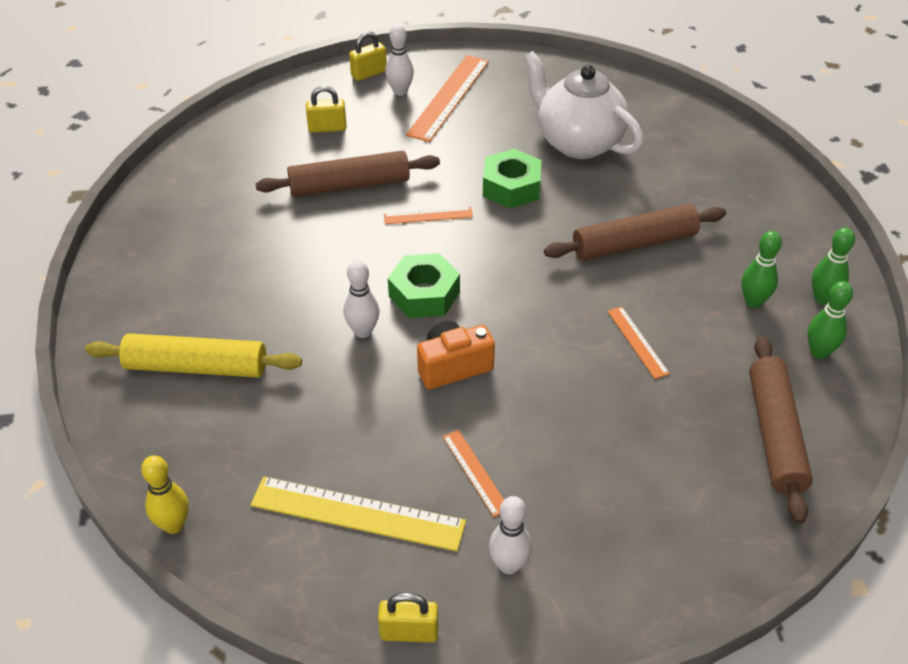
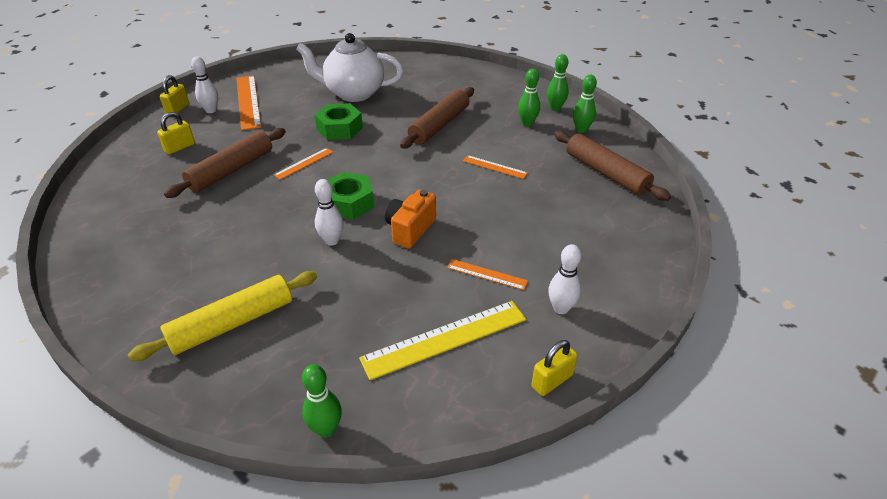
camera: 40 degrees left, 5 degrees down
(173, 525) = (326, 429): yellow bowling pin -> green bowling pin

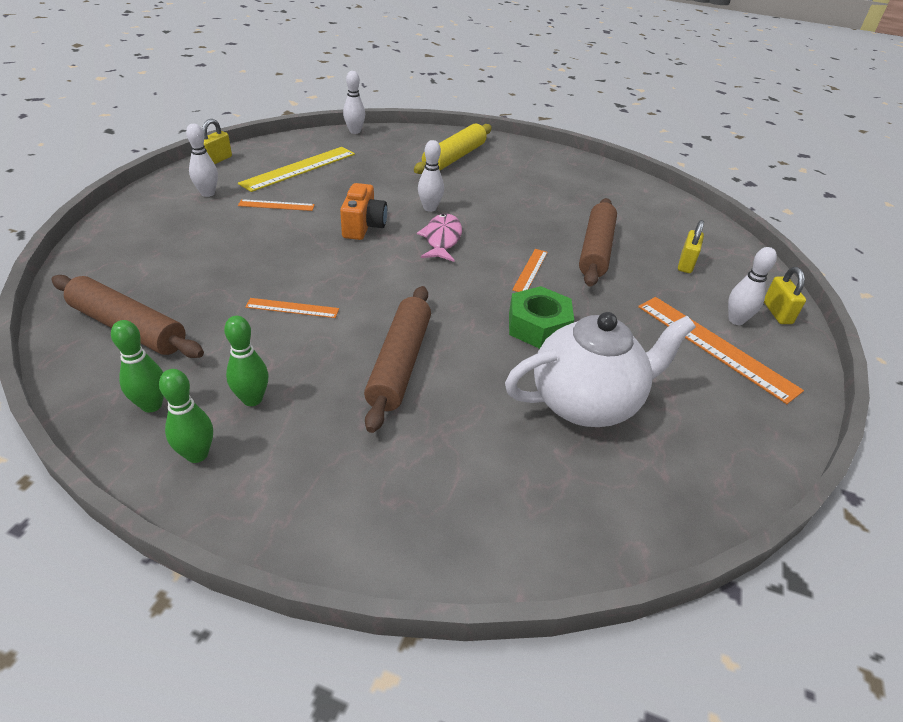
camera: 155 degrees right, 0 degrees up
(326, 429) = (355, 131): green bowling pin -> white bowling pin
(349, 203) = (442, 239): green nut -> pink fish

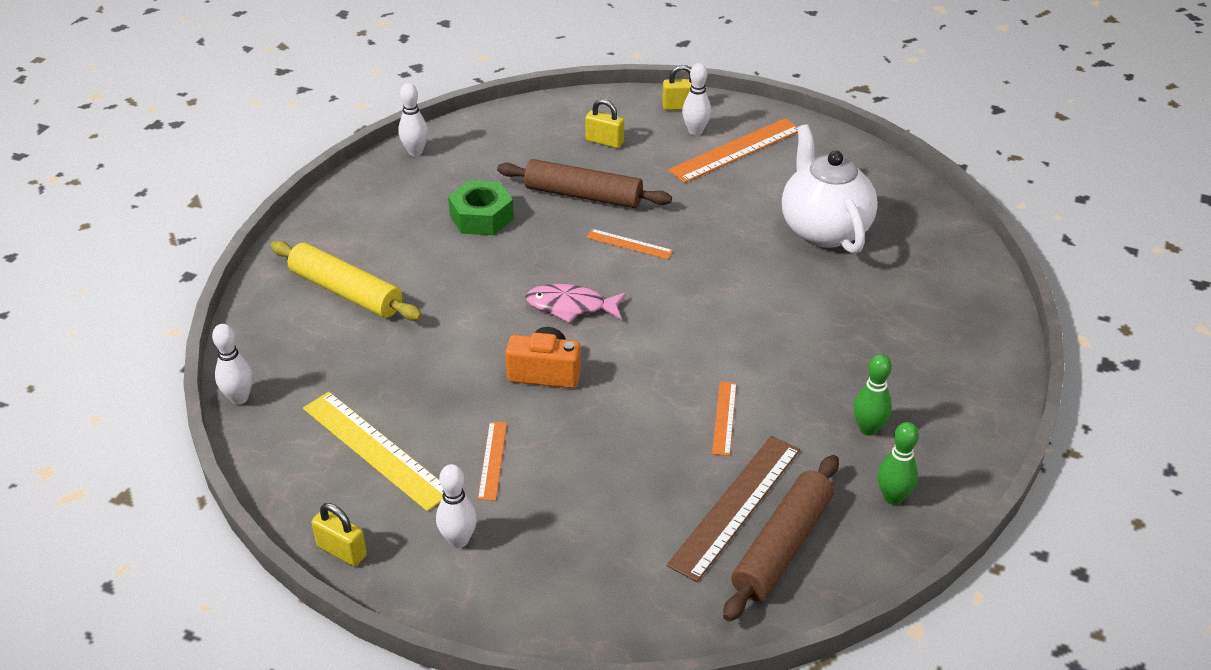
camera: 85 degrees left, 0 degrees up
(186, 306) = (735, 506): none -> brown ruler
(197, 454) = (942, 453): green bowling pin -> none
(399, 363) = (798, 336): brown rolling pin -> none
(430, 208) = (495, 316): white bowling pin -> white bowling pin (415, 151)
(538, 326) = (725, 247): green nut -> green nut (481, 217)

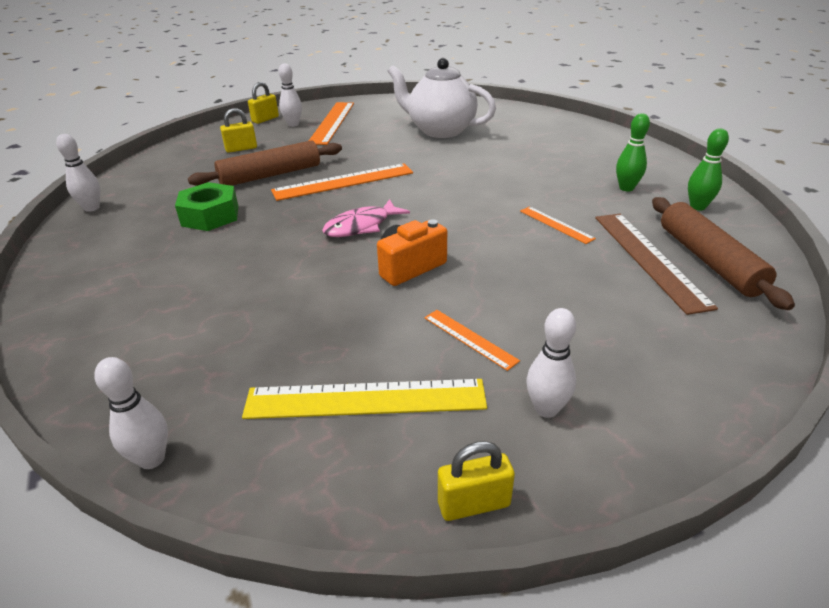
camera: 45 degrees left, 5 degrees down
(346, 292) = (155, 313): yellow rolling pin -> none
(629, 244) = (343, 182): orange ruler -> orange ruler, size x1.90

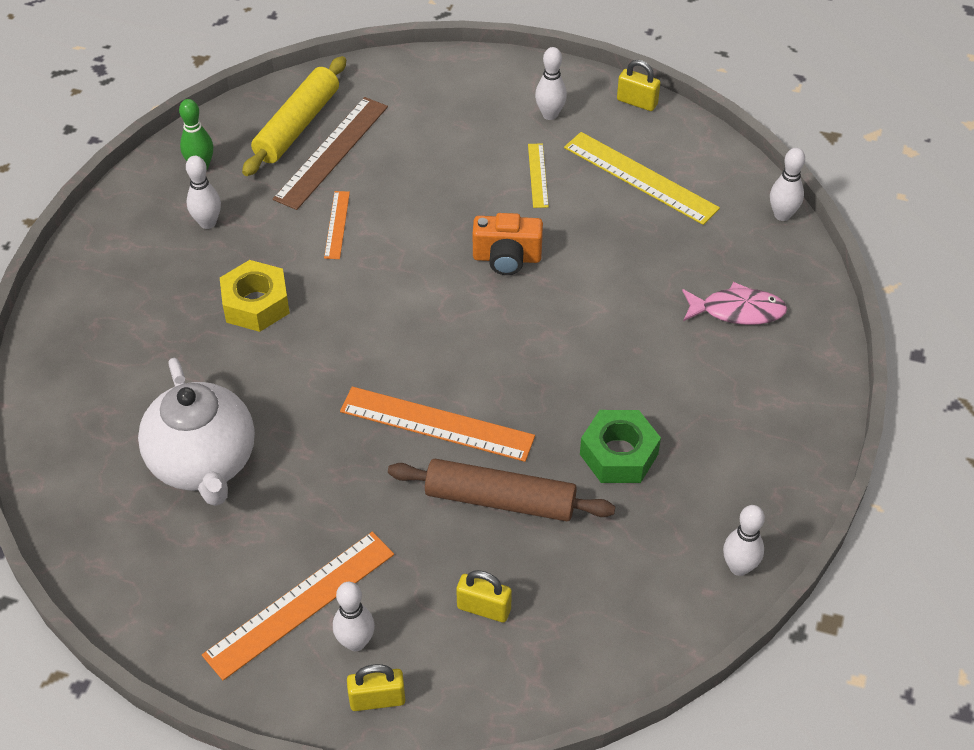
camera: 140 degrees left, 15 degrees up
(361, 226) = (493, 334): pink fish -> pink fish (737, 311)
(470, 338) = (538, 175): orange ruler -> yellow ruler
(524, 175) = (256, 304): none -> yellow nut
(626, 188) = (208, 223): green bowling pin -> white bowling pin
(708, 260) = (297, 125): brown rolling pin -> yellow rolling pin

